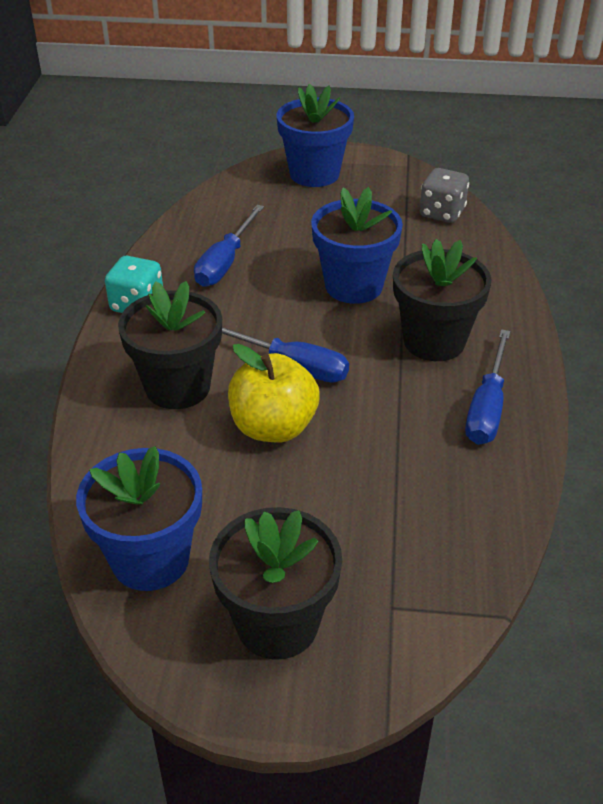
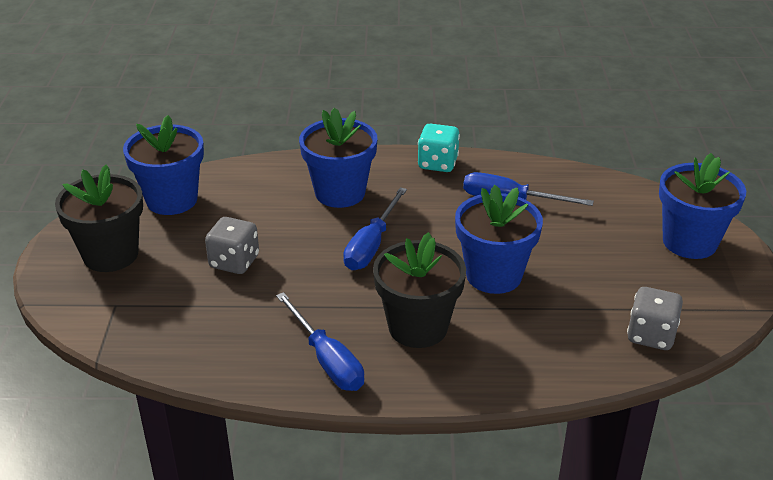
camera: 85 degrees right, 5 degrees down
(178, 387) = (340, 193): black flower pot -> blue flower pot
(273, 427) = (296, 241): yellow apple -> none
(310, 485) = (234, 262): none -> grey dice
(487, 407) = (327, 360): blue screwdriver -> blue screwdriver turned 135 degrees counterclockwise

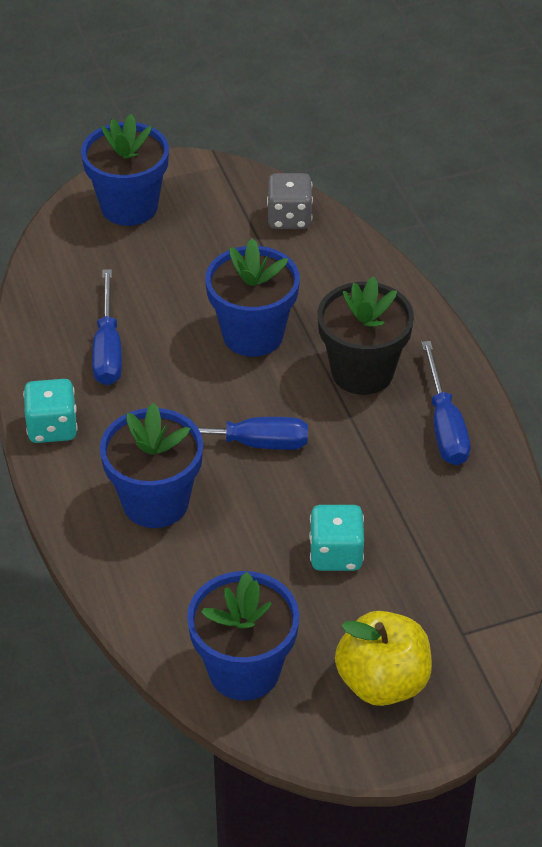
camera: 110 degrees left, 10 degrees up
(111, 255) = (382, 682): black flower pot -> yellow apple
(234, 262) = (336, 554): grey dice -> turquoise dice
(327, 360) = (444, 425): blue screwdriver -> blue screwdriver turned 135 degrees clockwise

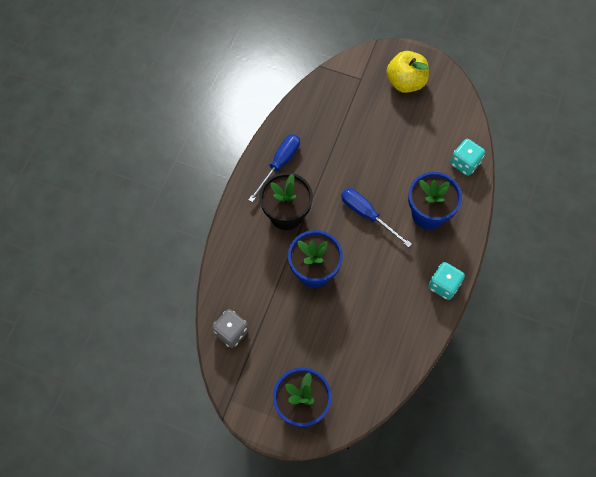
camera: 140 degrees left, 20 degrees up
(108, 348) = (385, 314): blue screwdriver -> none
(244, 670) = (451, 120): blue flower pot -> none
(336, 554) = (377, 140): turquoise dice -> turquoise dice (465, 163)

